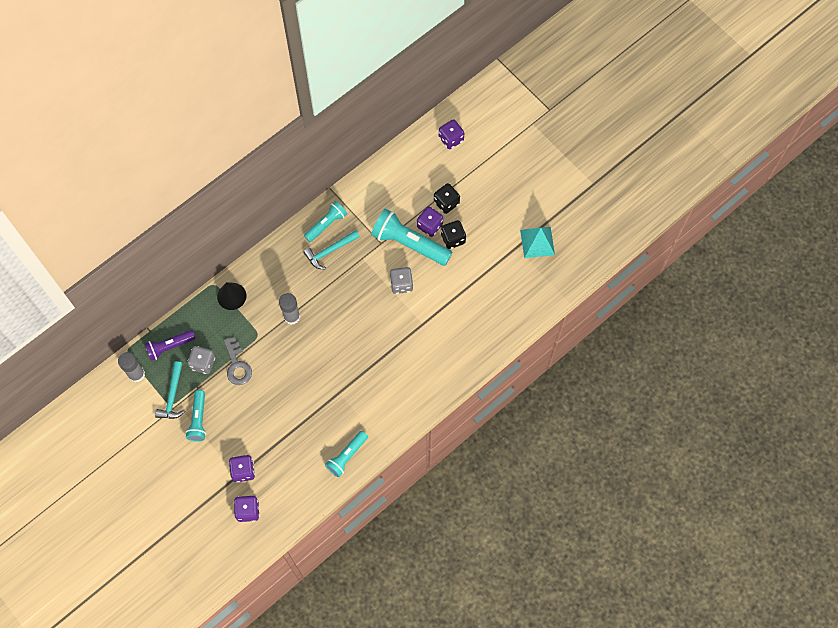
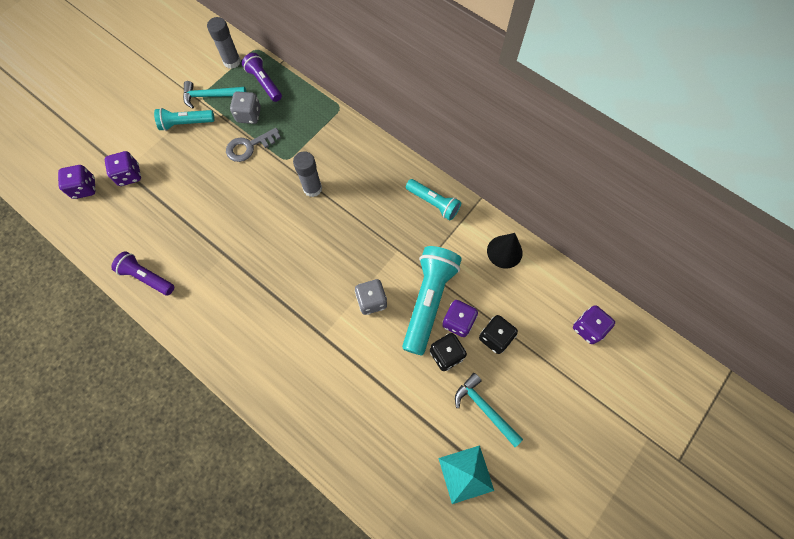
camera: 80 degrees right, 0 degrees up
(231, 296) = (328, 126): black cone -> black cone (504, 251)
(330, 251) = (400, 213): turquoise hammer -> turquoise hammer (485, 409)
(346, 456) = (147, 277): turquoise flashlight -> purple flashlight

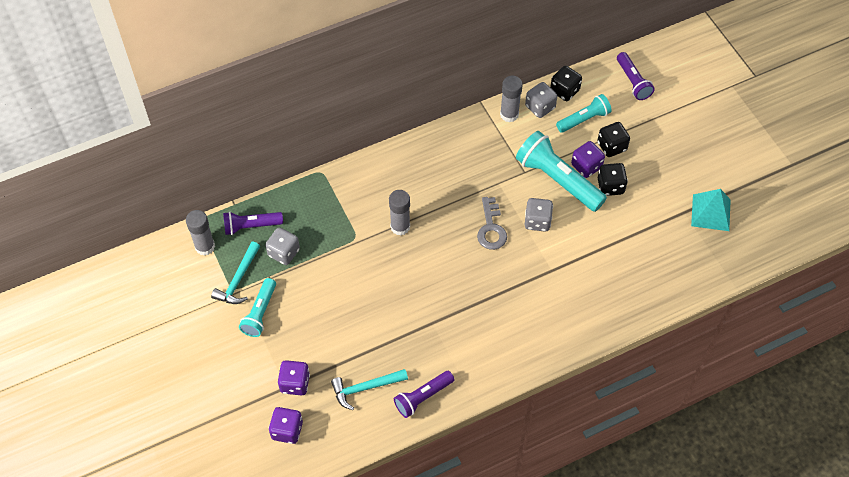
camera: 65 degrees left, 10 degrees down
(249, 147) = (322, 264): grey key -> grey key (491, 228)
(433, 203) = (467, 138): turquoise flashlight -> turquoise flashlight (584, 119)
(480, 228) = (509, 114): none -> grey glue stick
(485, 409) = (666, 178): turquoise hammer -> turquoise hammer (366, 388)
(504, 251) = (540, 107): black cone -> grey dice
(537, 266) = (564, 91): none -> black dice
(588, 328) = (633, 82): purple dice -> purple flashlight

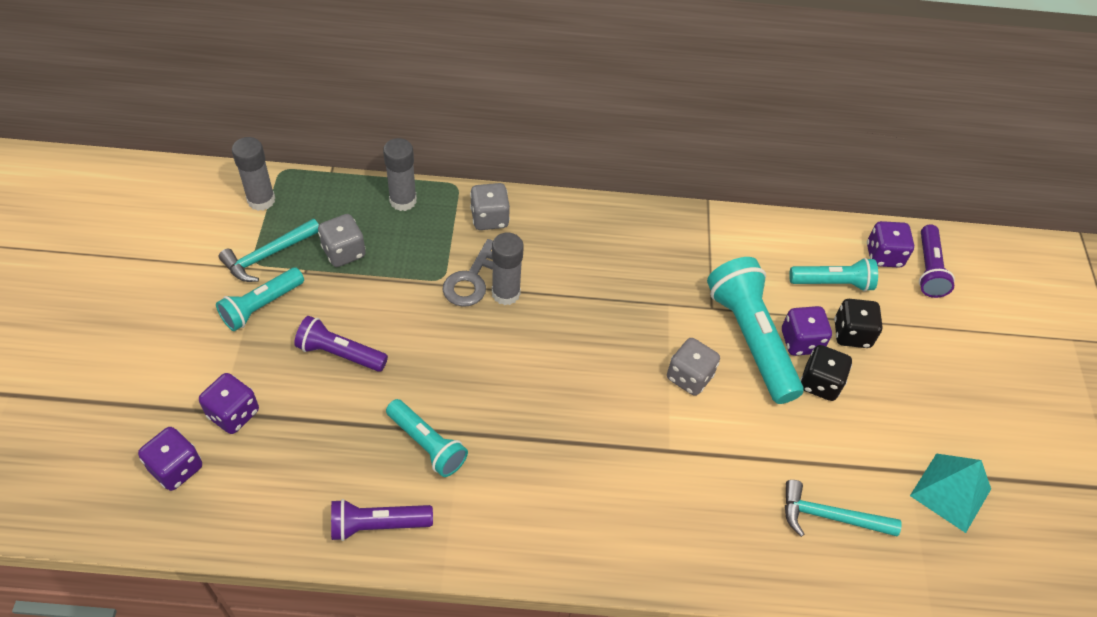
camera: 25 degrees right, 5 degrees down
(251, 226) = (330, 204): purple flashlight -> purple flashlight (340, 353)
(366, 388) = (314, 470): turquoise hammer -> turquoise hammer (830, 517)
(418, 340) = (427, 444): none -> turquoise flashlight
(491, 228) = (621, 354): grey key -> grey key (472, 279)
(509, 114) = (735, 231): grey glue stick -> grey glue stick (403, 200)
(540, 107) = (781, 241): grey dice -> grey dice (489, 218)
(564, 91) = (827, 237): black dice -> none
(603, 86) = (883, 255): none -> purple dice

